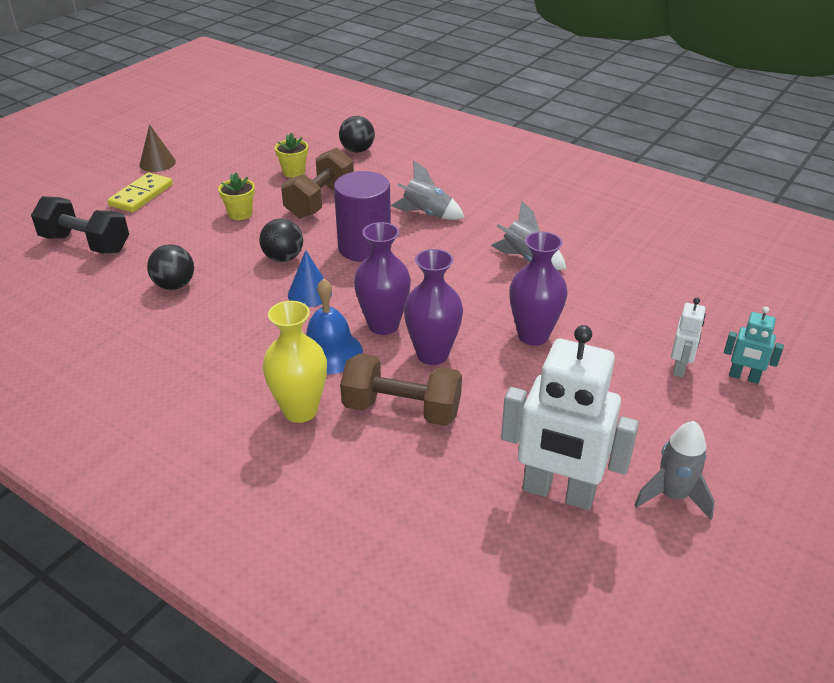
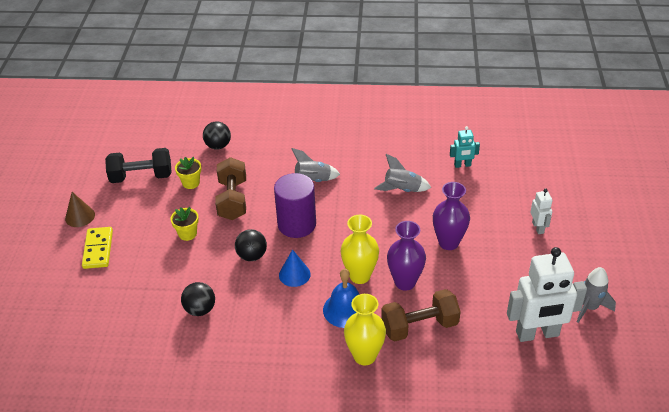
camera: 30 degrees left, 5 degrees up
(85, 244) = (101, 307): black dumbbell -> black dumbbell (141, 177)
(383, 325) = (360, 276): purple vase -> yellow vase
(744, 377) = (572, 219): turquoise robot -> turquoise robot (462, 165)

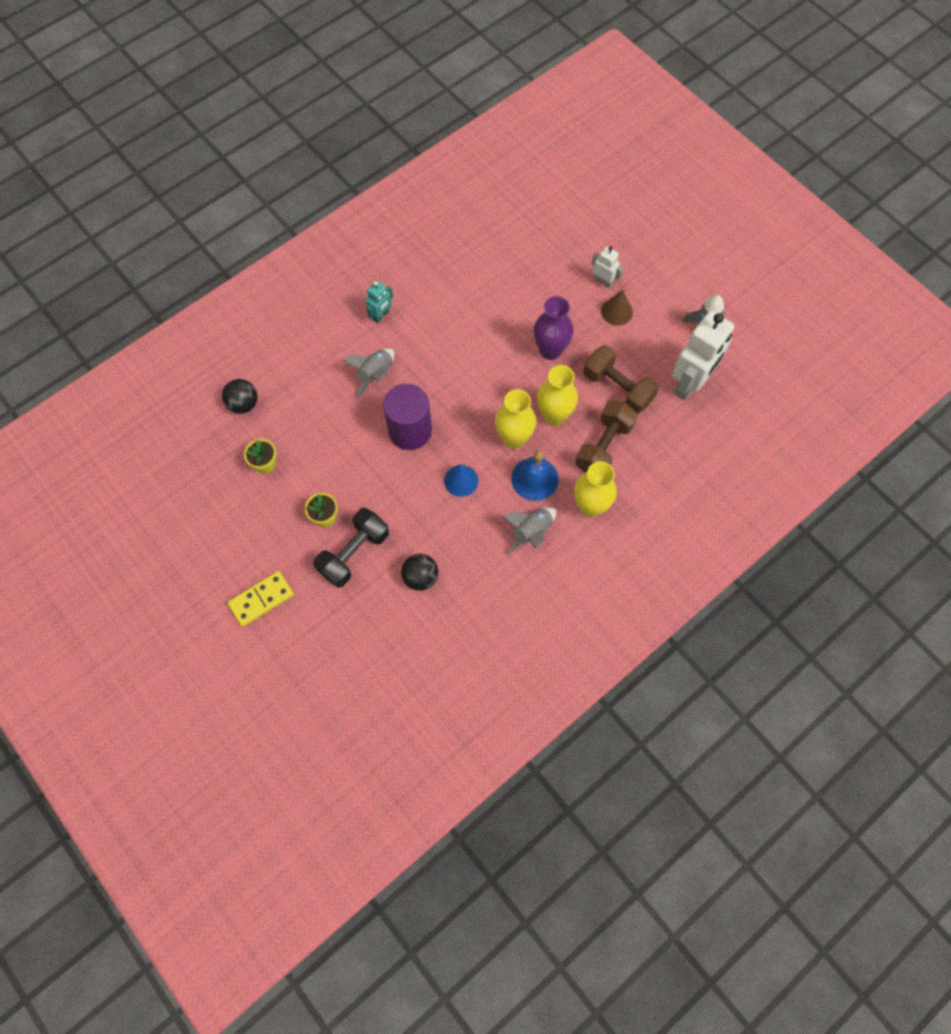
camera: 45 degrees left, 25 degrees up
(80, 216) = (200, 583): brown cone -> brown cone (616, 311)
(98, 249) = (261, 599): yellow domino -> yellow domino turned 75 degrees counterclockwise
(141, 177) = (208, 495): black dumbbell -> black dumbbell (354, 553)
(232, 200) = (325, 451): brown dumbbell -> brown dumbbell (617, 388)
(252, 256) = (406, 492): black ball -> none
(402, 190) = (461, 325): grey rocket -> grey rocket (531, 532)
(405, 282) = (554, 416): purple vase -> yellow vase
(462, 165) = (485, 261): turquoise robot -> turquoise robot (381, 316)

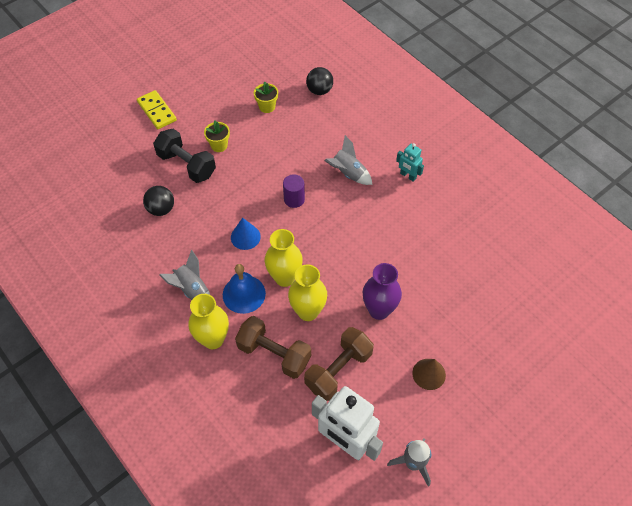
camera: 90 degrees right, 10 degrees down
(410, 431) = (294, 199): purple cylinder -> purple cylinder, size x0.56
(603, 281) = (464, 362): white robot -> none

